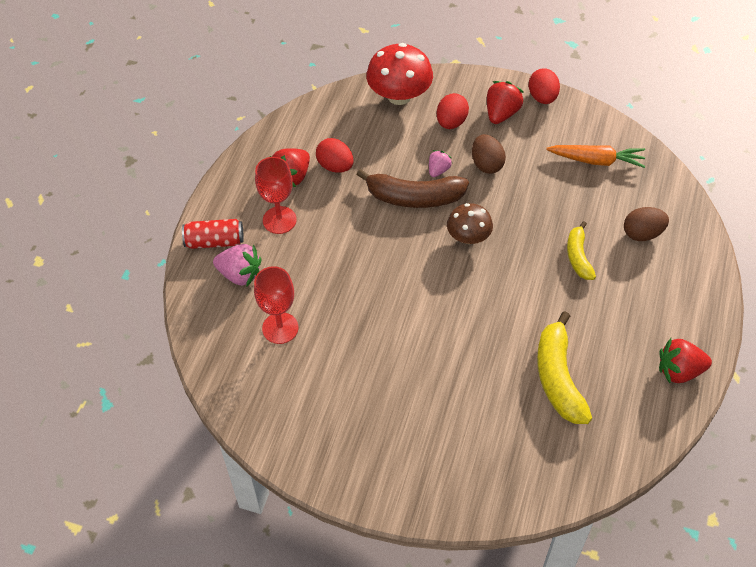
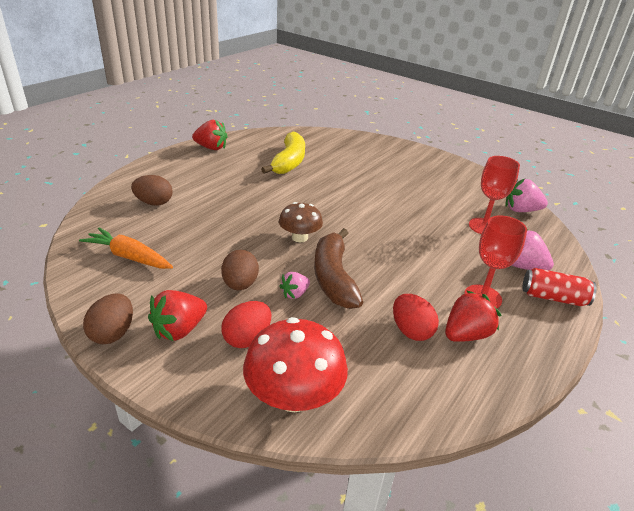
camera: 165 degrees left, 20 degrees down
(233, 381) = (521, 210): none -> pink strawberry
(414, 197) = (333, 278): brown banana -> brown banana turned 120 degrees counterclockwise
(542, 97) = (113, 333): red egg -> brown egg
(578, 257) = (219, 204): yellow banana -> none

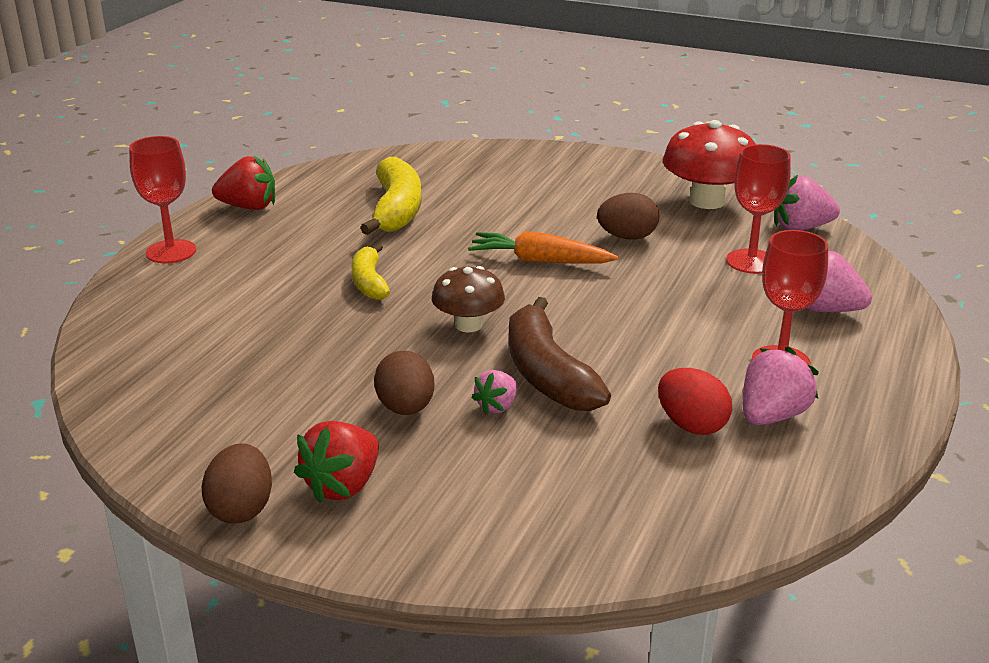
camera: 10 degrees left, 5 degrees down
(129, 257) = (203, 400): orange carrot -> orange carrot (540, 261)
(154, 203) = (198, 312): brown egg -> brown egg (627, 237)
(158, 166) = (171, 252): none -> red goblet
(247, 338) = (453, 478): red egg -> none
(255, 201) = (369, 282): none -> yellow banana
(294, 396) = (556, 537): red mushroom -> red mushroom (707, 201)
(465, 334) = (772, 416): red strawberry -> pink strawberry
(553, 297) = (882, 345): red can -> none

